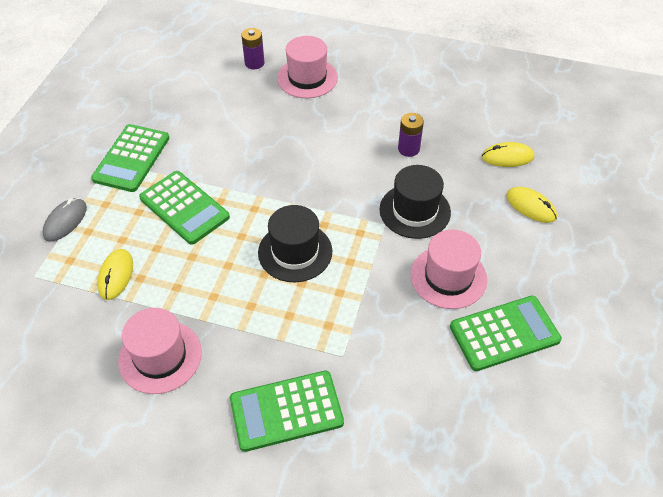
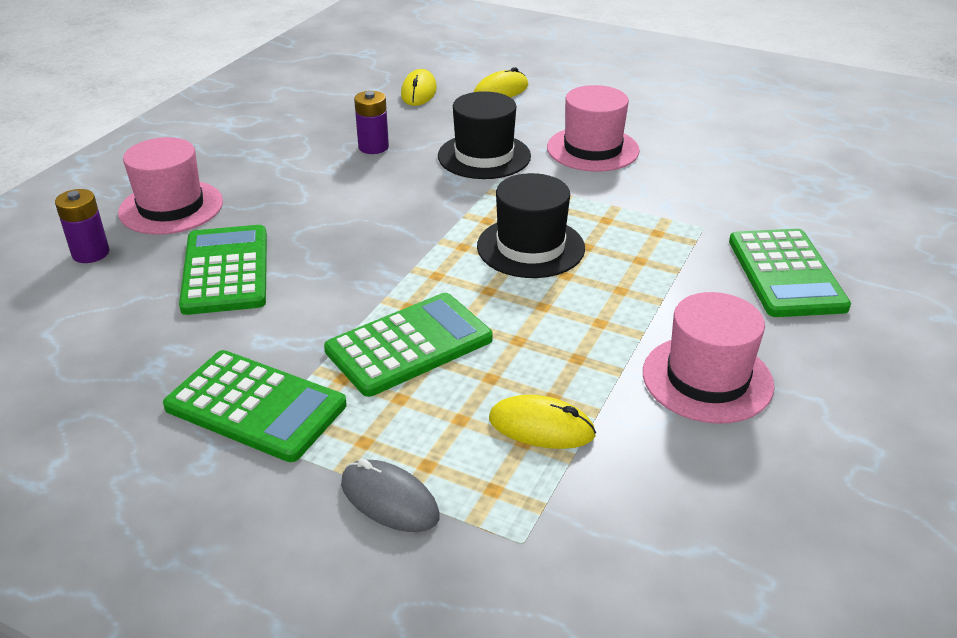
camera: 80 degrees left, 15 degrees down
(504, 333) = (673, 130): green calculator -> green calculator (226, 270)

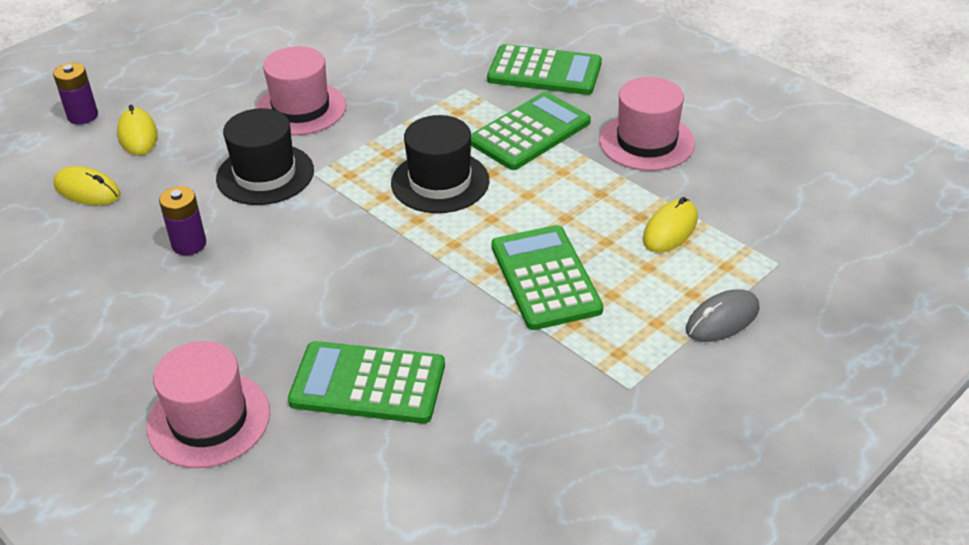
camera: 70 degrees left, 5 degrees up
(90, 253) = (268, 495): purple battery -> purple battery (83, 116)
(255, 406) = (590, 382): green calculator -> green calculator (529, 132)

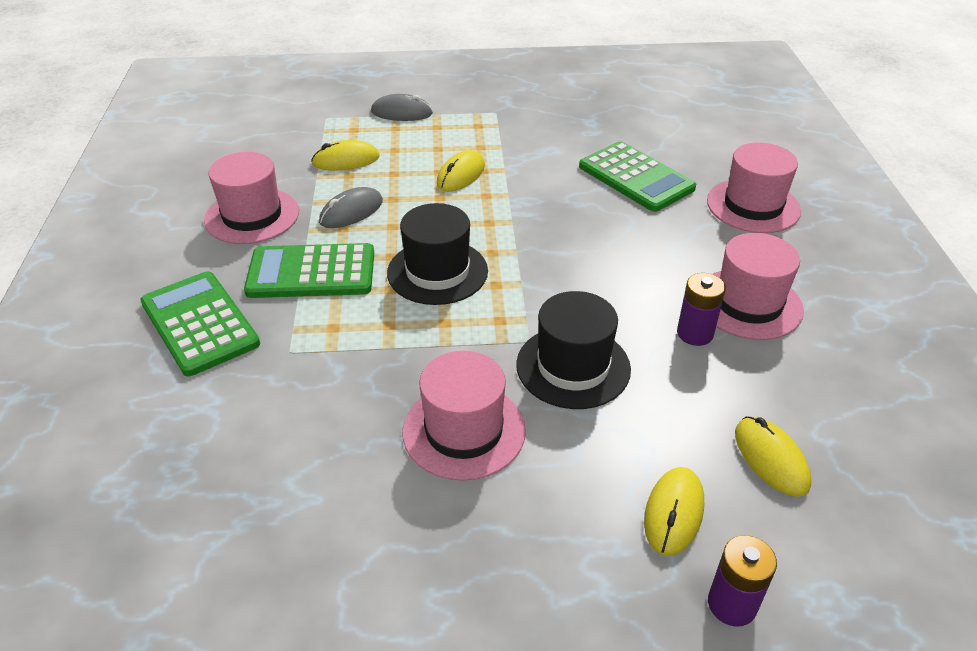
camera: 140 degrees left, 0 degrees up
(156, 294) = (748, 304): none -> pink hat
(545, 278) = (461, 175): green calculator -> yellow mouse
(580, 188) = (351, 212): none -> grey mouse

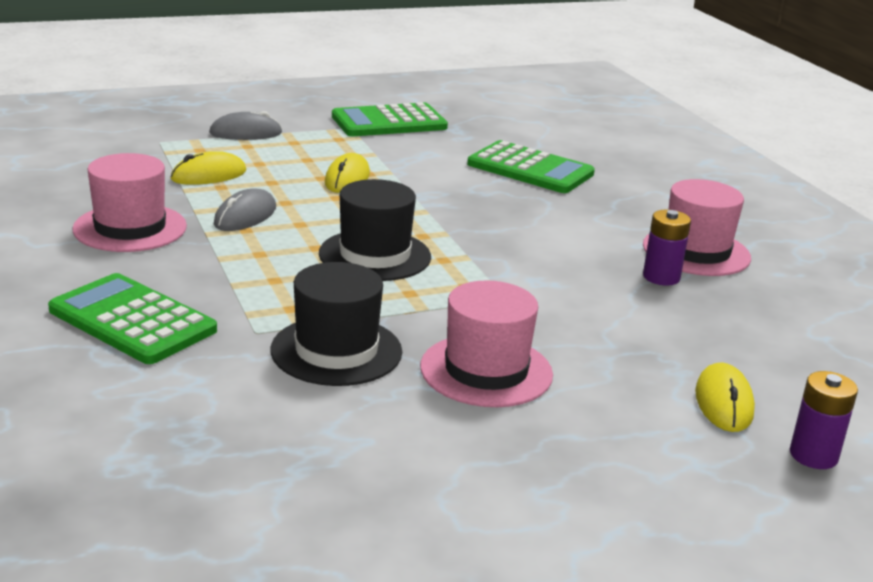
camera: 20 degrees left, 15 degrees down
(311, 272) = (234, 268): green calculator -> green calculator (389, 122)
(573, 367) = (562, 312): black hat -> black hat (336, 351)
(753, 206) = (655, 182): pink hat -> none
(771, 458) = (784, 355): yellow mouse -> none

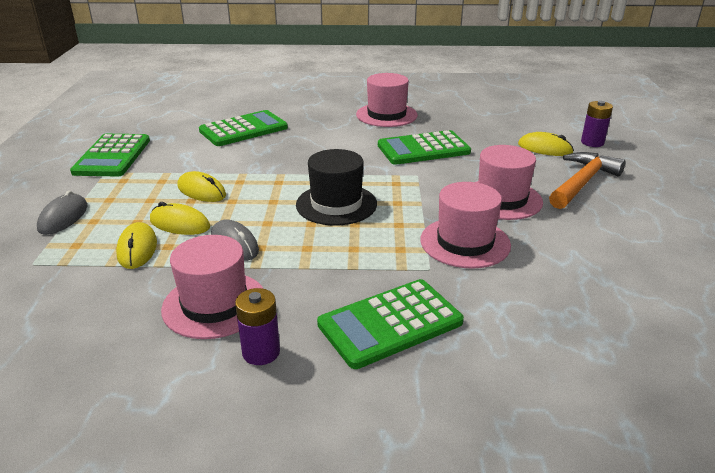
camera: 65 degrees left, 5 degrees up
(268, 183) = (180, 224): none -> yellow mouse
(336, 351) = (465, 242): black hat -> pink hat
(601, 294) = (423, 149): none -> green calculator
(616, 445) = (582, 182): none -> orange hammer
(661, 277) = (411, 130): purple battery -> purple battery (261, 352)

